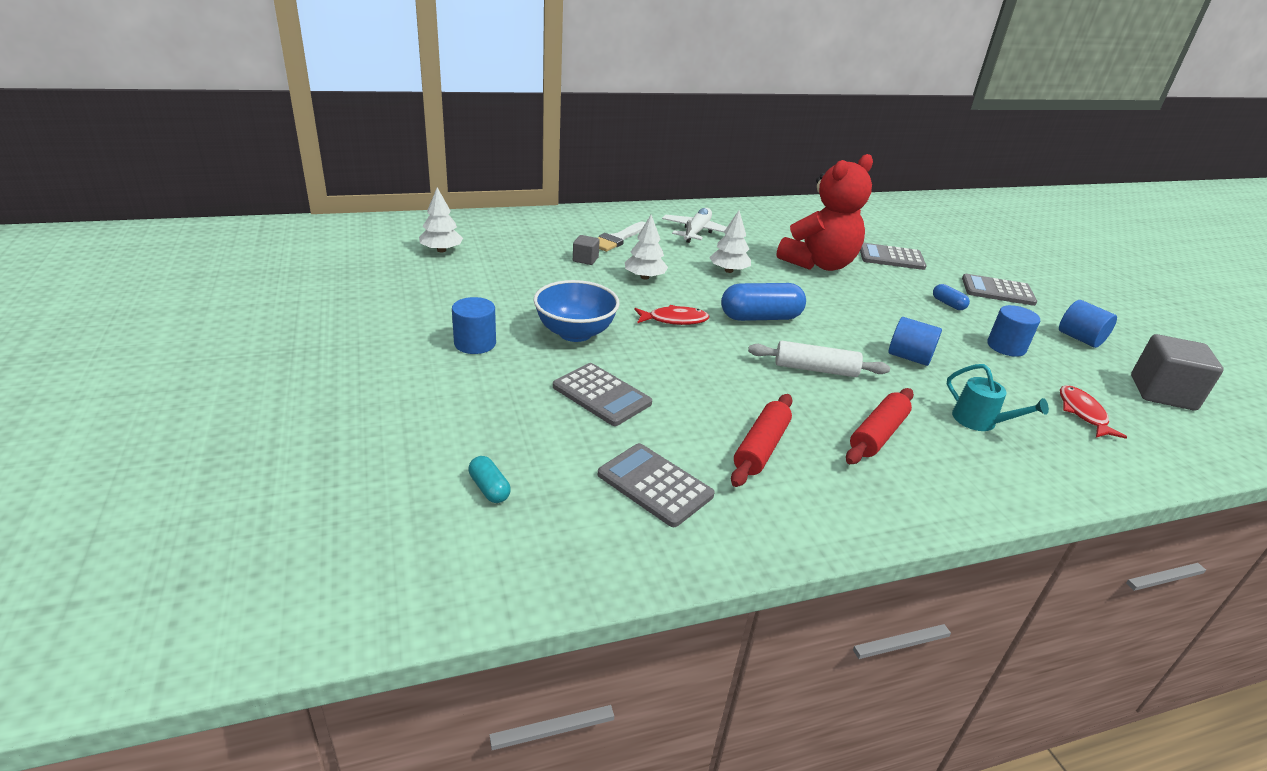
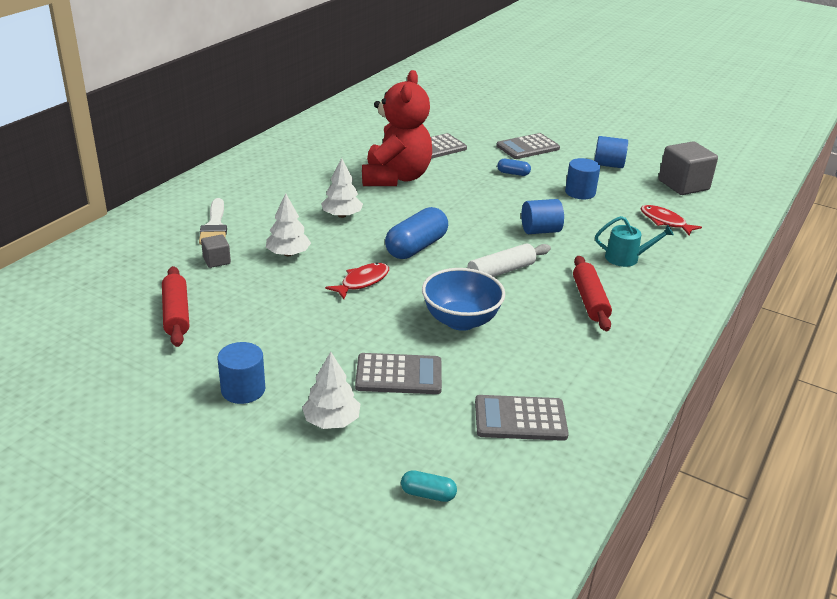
camera: 40 degrees left, 0 degrees up
(441, 250) = (69, 317): white tree -> white tree (331, 421)
(575, 333) = (307, 334): blue bowl -> blue bowl (460, 320)
(696, 232) = (269, 188): white plane -> none
(761, 448) = (543, 351): red rolling pin -> red rolling pin (176, 314)

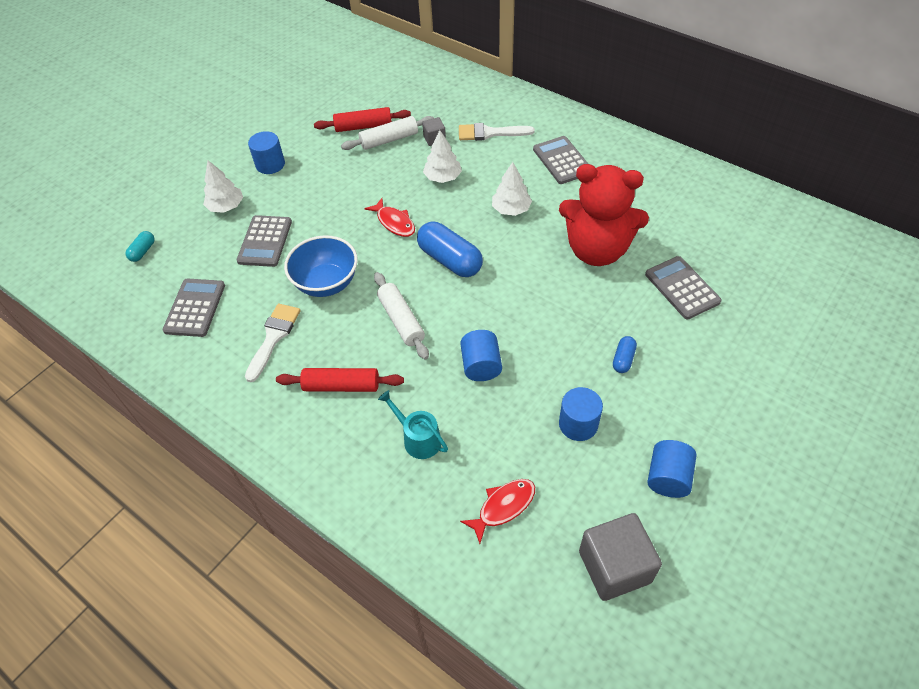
camera: 100 degrees right, 20 degrees up
(210, 292) = (389, 140): none -> white rolling pin
(528, 147) = (707, 387): grey calculator -> grey calculator (562, 160)
(546, 349) = (273, 337): none -> white brush
(626, 258) = (418, 439): turquoise watering can -> turquoise watering can turned 120 degrees clockwise

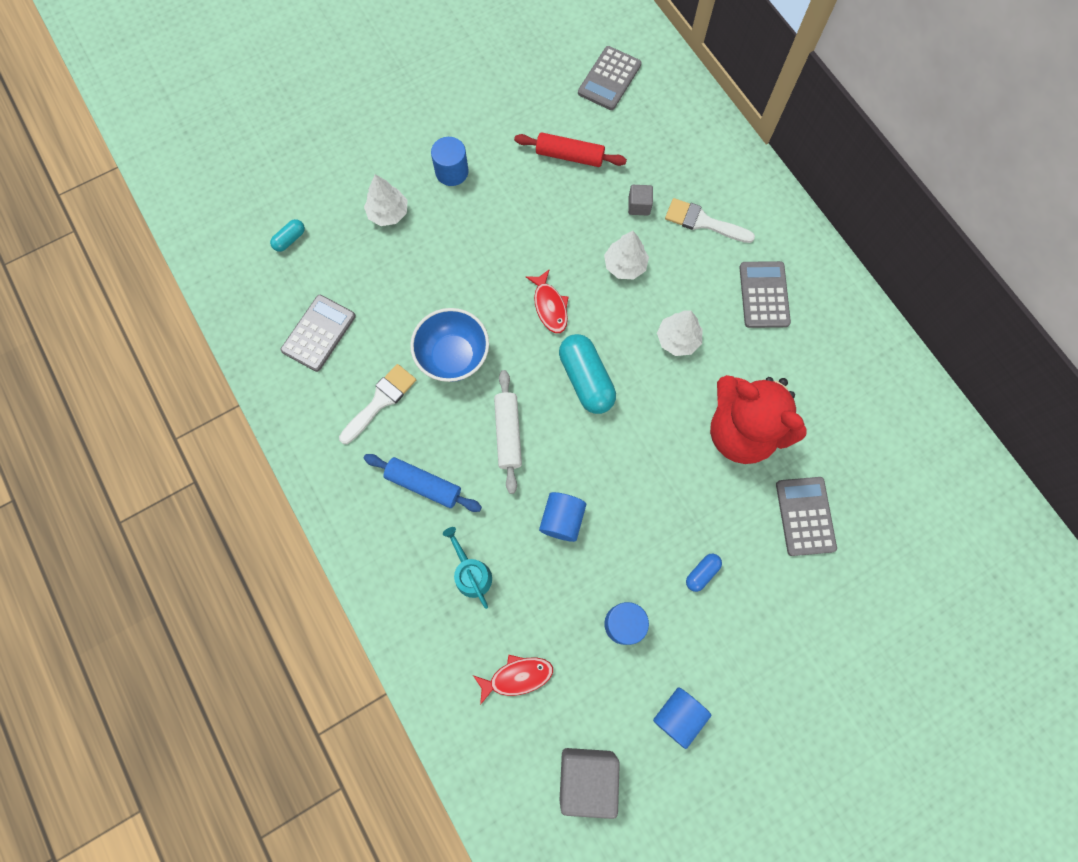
camera: 20 degrees right, 20 degrees up
(265, 241) = (411, 277): grey calculator -> grey calculator (609, 79)
(341, 385) = (424, 484): red rolling pin -> blue rolling pin
(389, 140) = (589, 187): white rolling pin -> none
(450, 260) = (586, 380): blue capsule -> turquoise capsule

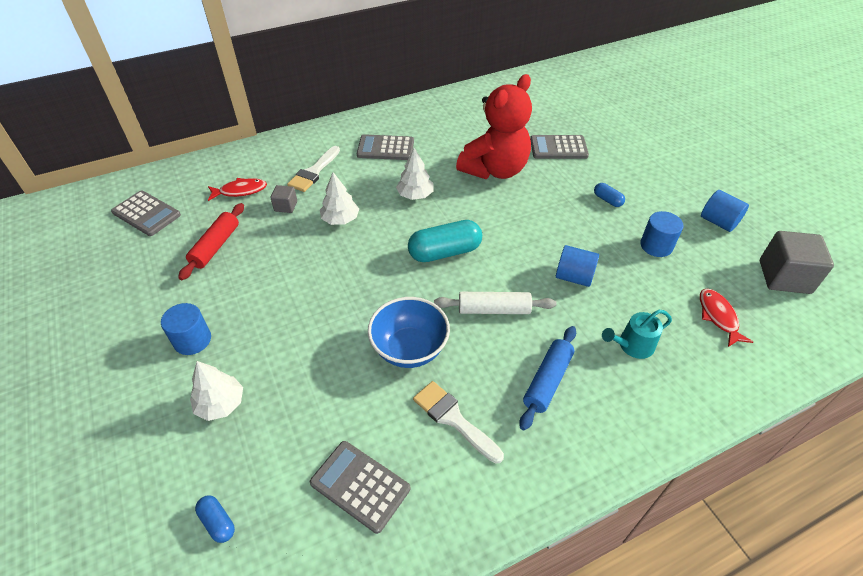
camera: 85 degrees left, 25 degrees down
(290, 239) = (217, 522): turquoise capsule -> blue capsule
(550, 306) = (369, 271): red fish -> red fish (240, 191)

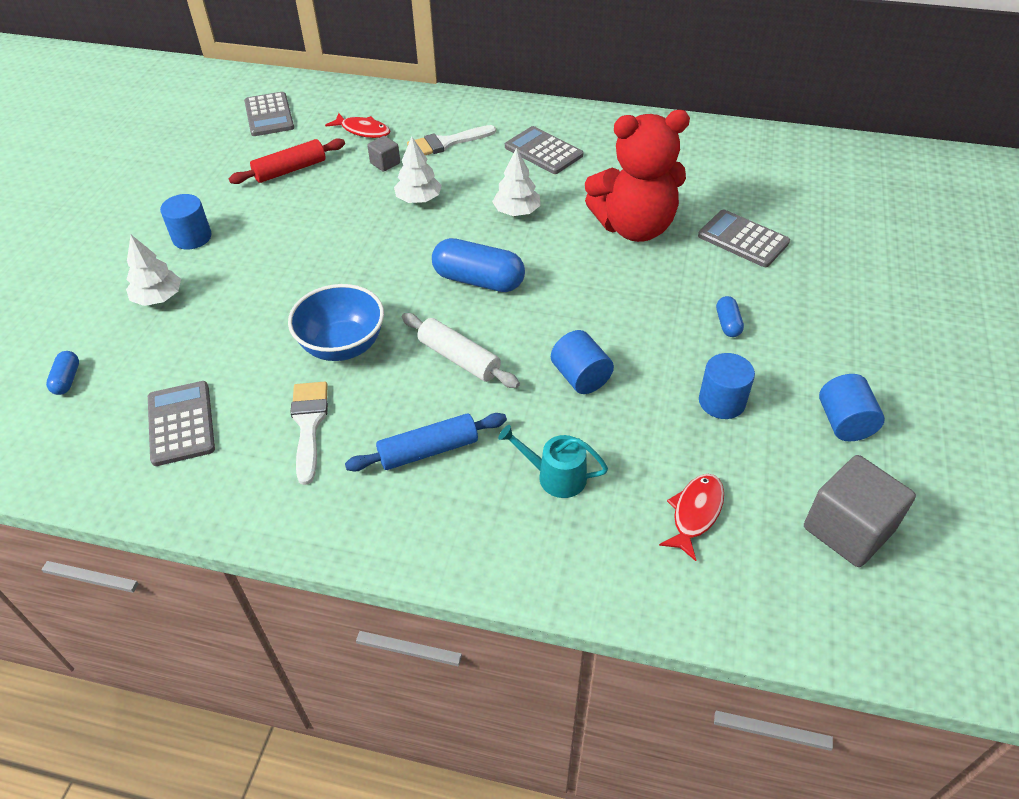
camera: 40 degrees right, 0 degrees up
(445, 252) = (478, 280): turquoise capsule -> blue capsule

